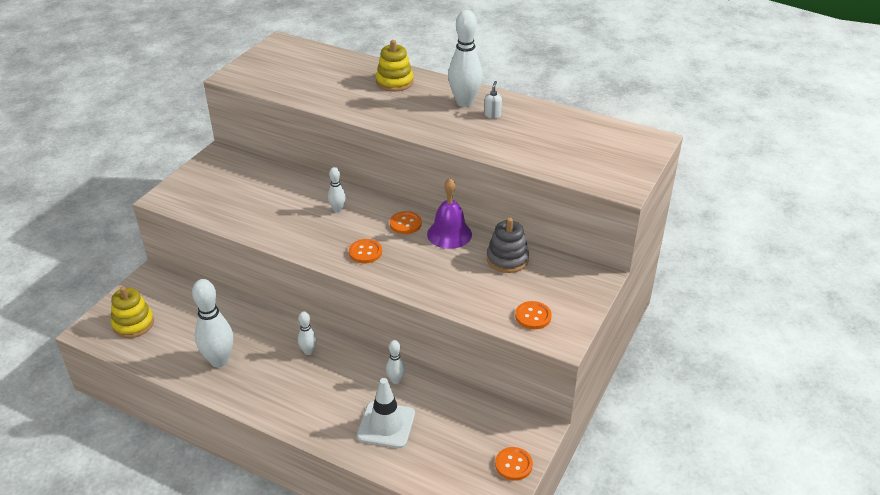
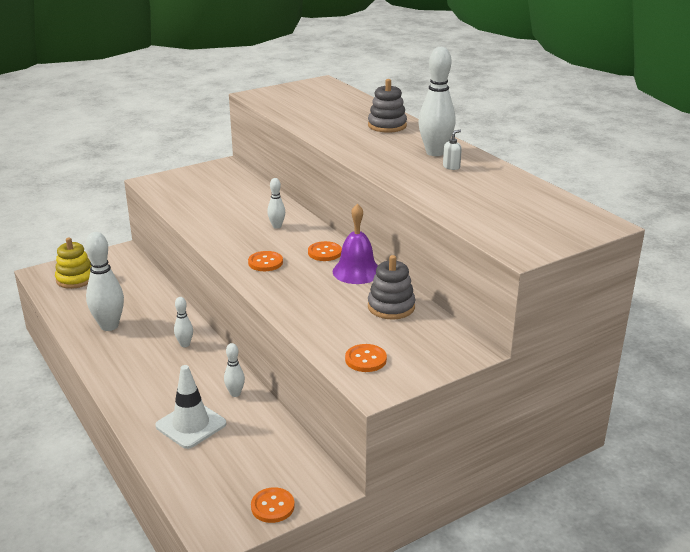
camera: 30 degrees right, 10 degrees down
(394, 82) = (387, 126): yellow stacking toy -> grey stacking toy

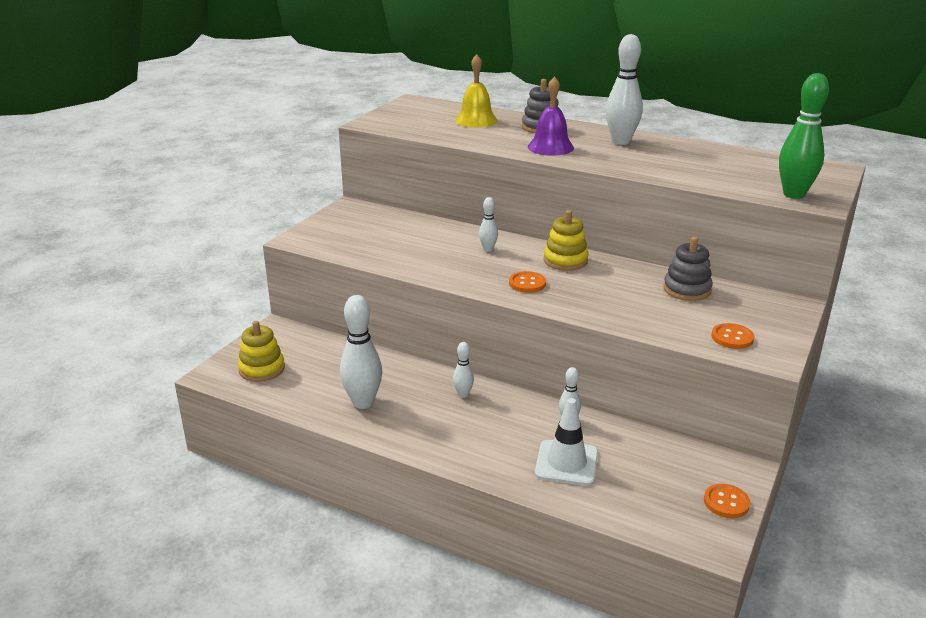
camera: 30 degrees left, 0 degrees up
(324, 252) = (565, 261): orange button -> yellow stacking toy
(343, 108) = (476, 120): none -> yellow bell
(356, 271) = (616, 269): purple bell -> purple bell (550, 147)
(451, 167) = (654, 150): white soap dispenser -> none
(509, 238) = (794, 194): none -> green bowling pin

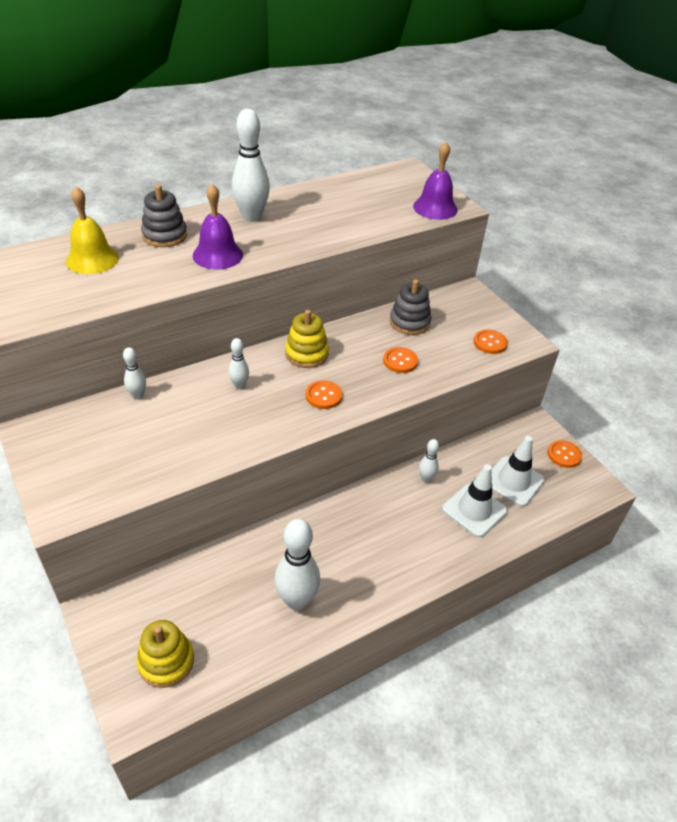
camera: 60 degrees left, 15 degrees up
(463, 394) = (341, 522): white bowling pin -> white bowling pin (138, 395)
(625, 301) = (400, 361): none -> orange button
(637, 477) = (513, 481): none -> white traffic cone
(794, 194) = (435, 208): green bowling pin -> purple bell

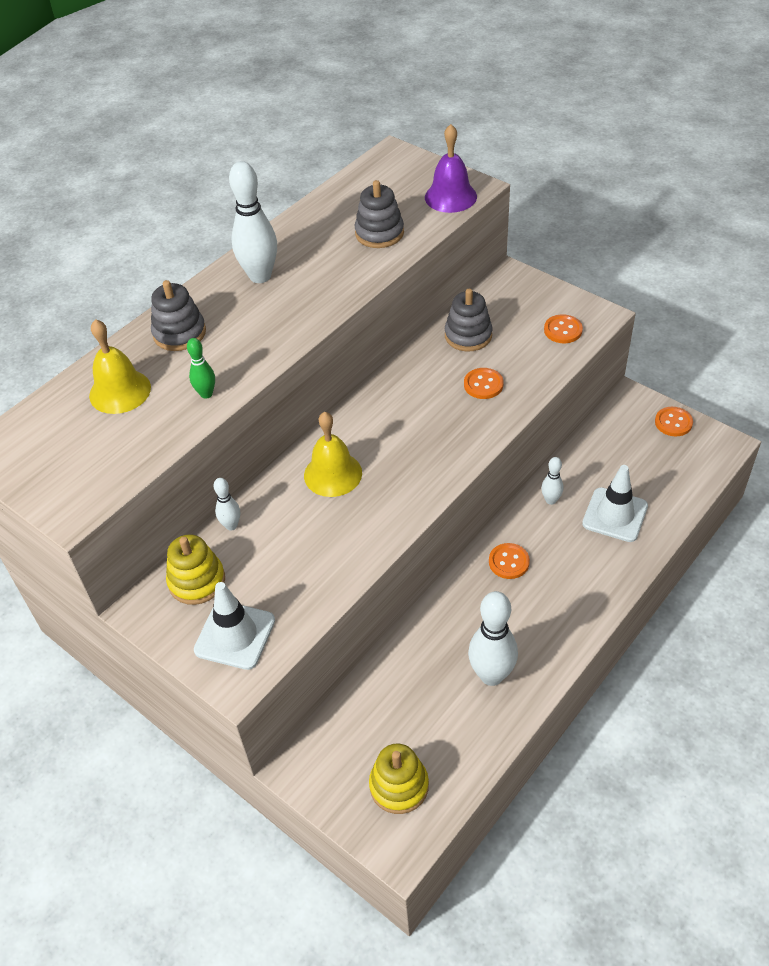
camera: 15 degrees left, 5 degrees up
(152, 281) = (206, 394): none -> green bowling pin
(217, 255) = (255, 337): purple bell -> none
(239, 385) = (333, 474): white bowling pin -> yellow bell
(306, 354) = (381, 411): yellow stacking toy -> yellow stacking toy (197, 581)
(323, 396) = (427, 453): orange button -> orange button (509, 562)
(362, 215) = (379, 233): none -> grey stacking toy
(513, 481) = (638, 470): white traffic cone -> white traffic cone (235, 635)

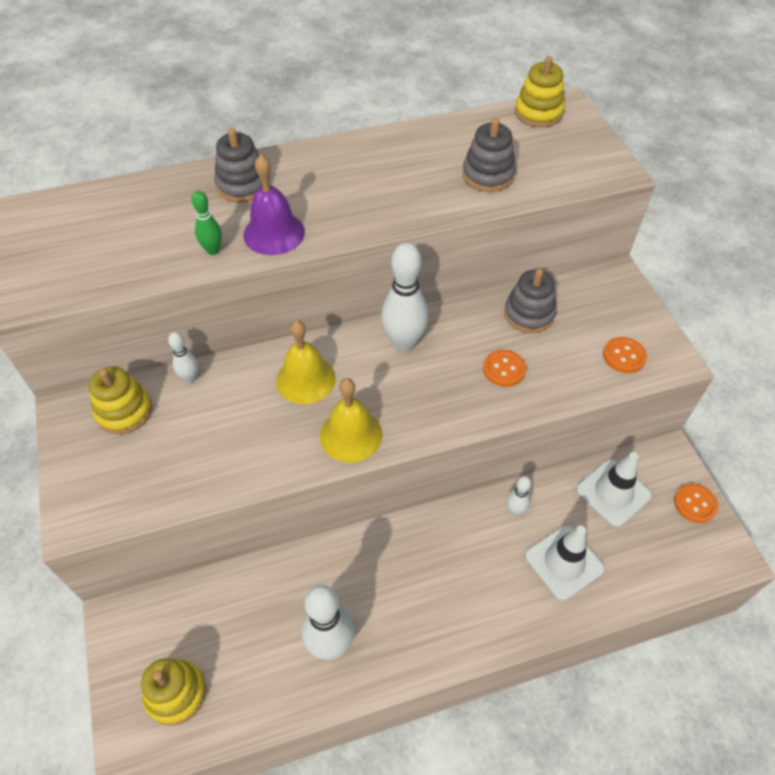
camera: 30 degrees right, 5 degrees up
(120, 391) = (153, 212): yellow bell -> yellow bell (351, 435)
(235, 635) = (109, 478): white traffic cone -> white traffic cone (613, 493)
(260, 276) = (351, 166): white bowling pin -> white bowling pin (403, 343)
(376, 168) = (538, 113): none -> yellow stacking toy
(450, 196) = (585, 170): purple bell -> purple bell (274, 233)
(509, 562) = (430, 546): orange button -> none

